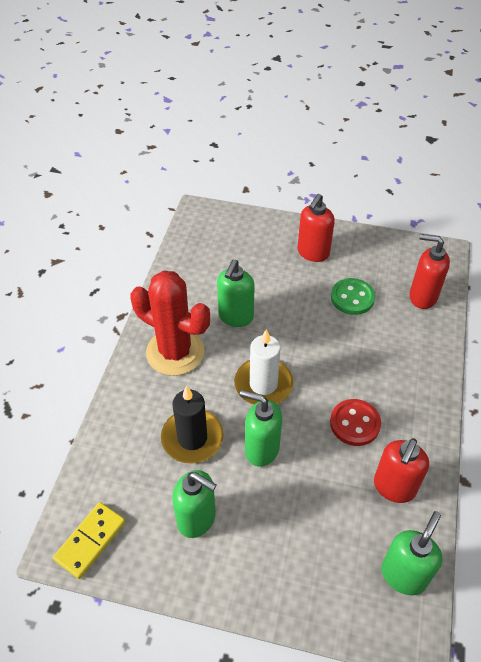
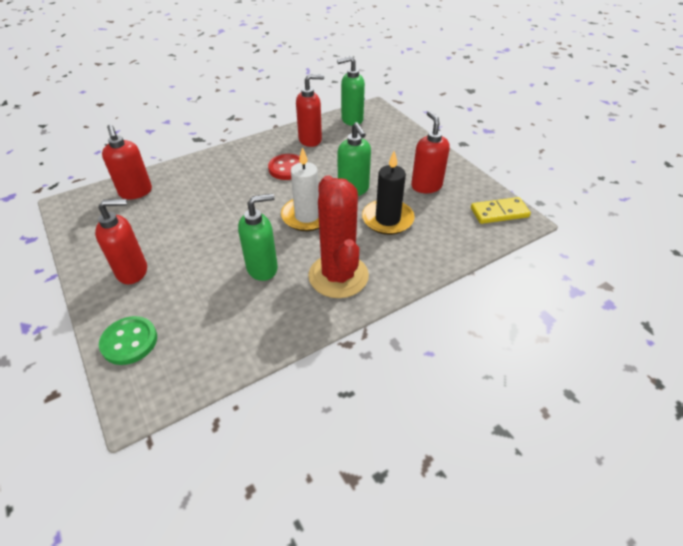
camera: 135 degrees left, 5 degrees down
(197, 519) = (426, 186): green soap dispenser -> red soap dispenser
(352, 298) = (171, 222): green button -> green button (129, 341)

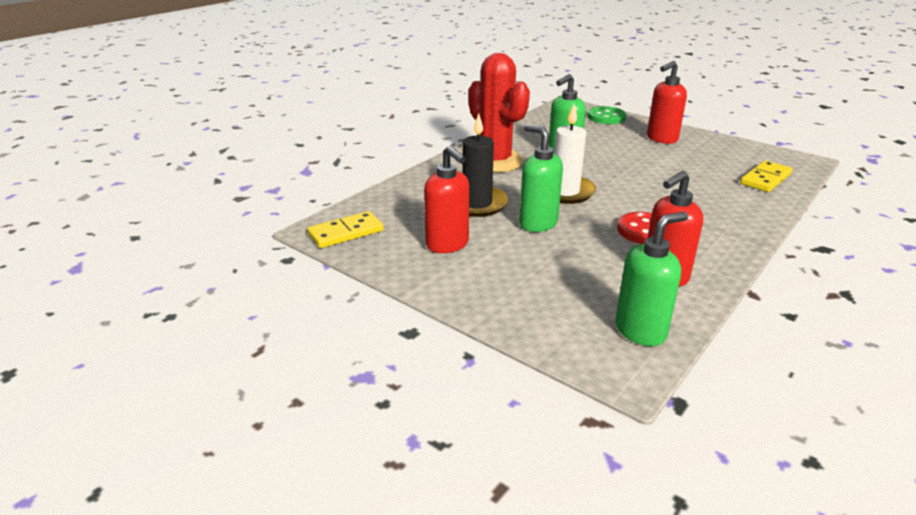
camera: 160 degrees right, 15 degrees down
(136, 192) = (765, 179): red soap dispenser -> yellow domino

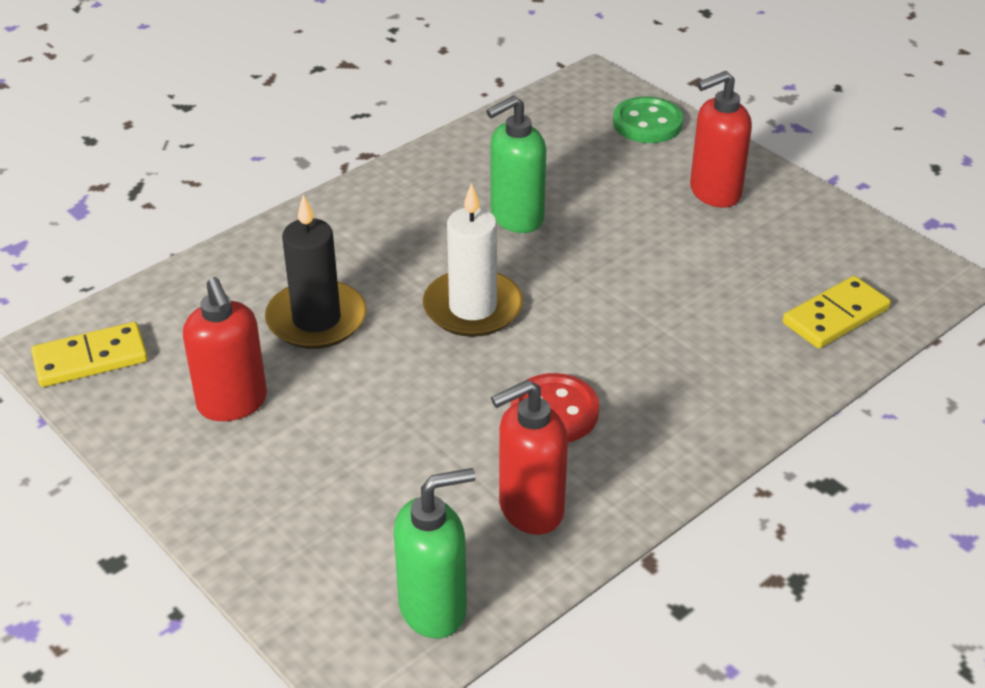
camera: 10 degrees right, 10 degrees up
(495, 161) = (392, 220): red cactus -> none
(537, 223) = (392, 375): green soap dispenser -> none

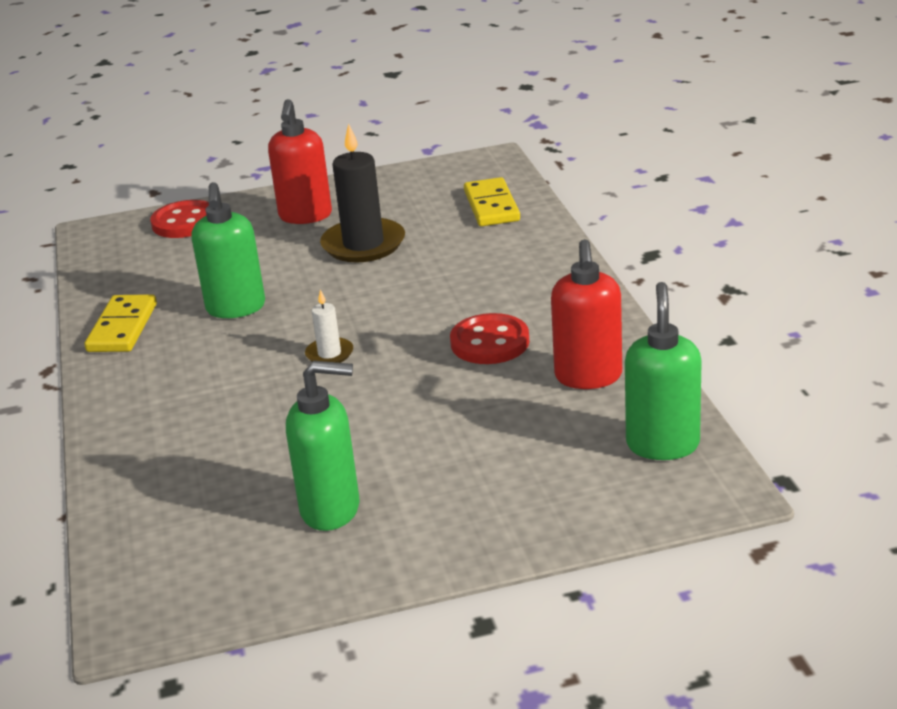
camera: 60 degrees left, 10 degrees down
(90, 358) = (177, 595): yellow domino -> yellow domino (122, 327)
(232, 403) = (331, 509): red soap dispenser -> green soap dispenser
(316, 319) = (261, 439): black candle -> black candle (363, 244)
(472, 308) = (329, 354): white candle -> white candle, size x0.50
(647, 123) = (184, 222): green button -> red button

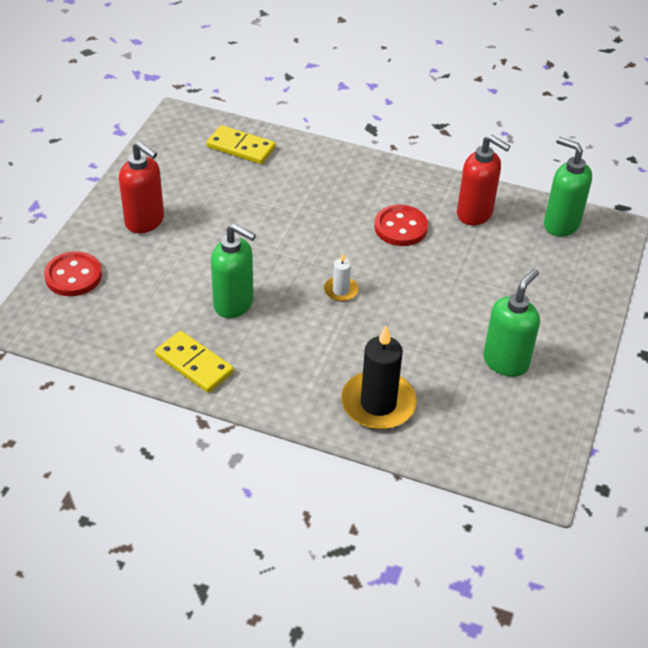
camera: 60 degrees left, 15 degrees up
(363, 244) = (220, 217): black candle -> black candle (378, 403)

